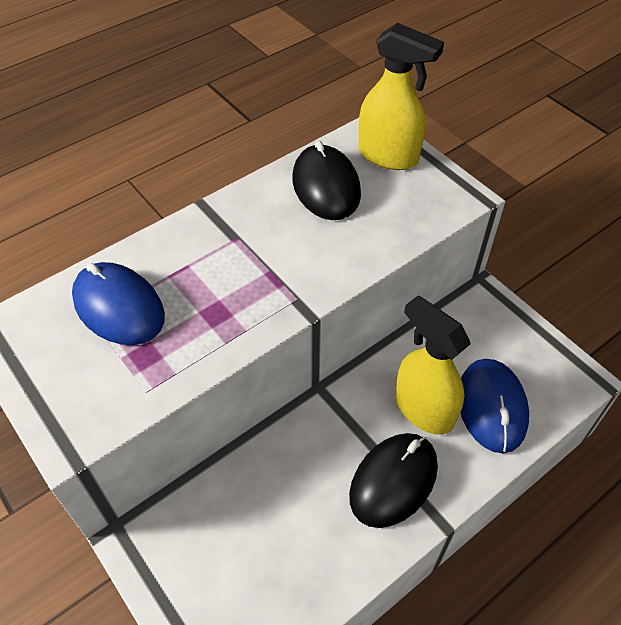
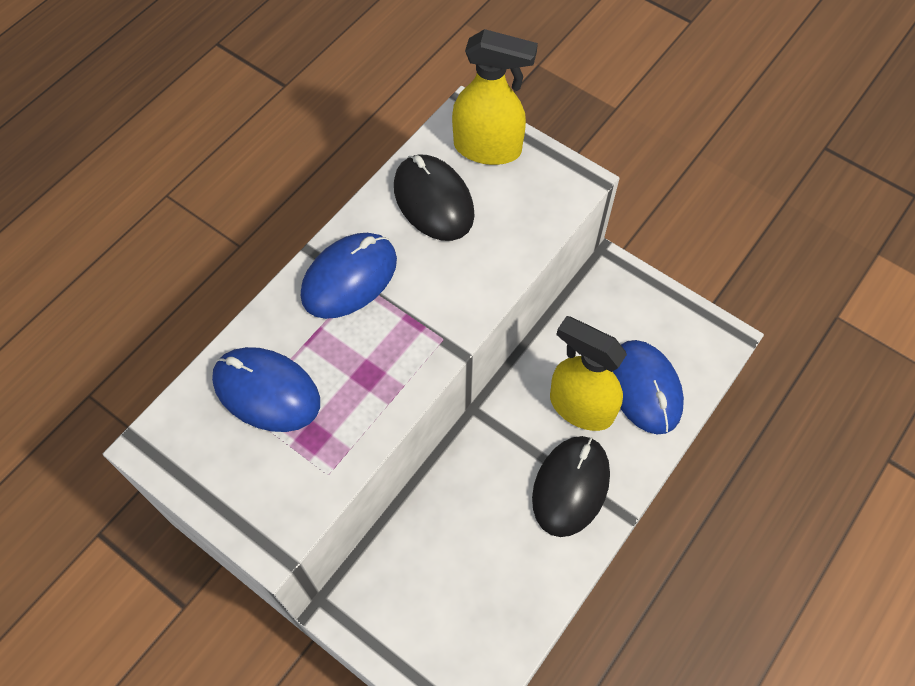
camera: 15 degrees left, 10 degrees up
(229, 232) = (349, 278): none -> blue mouse

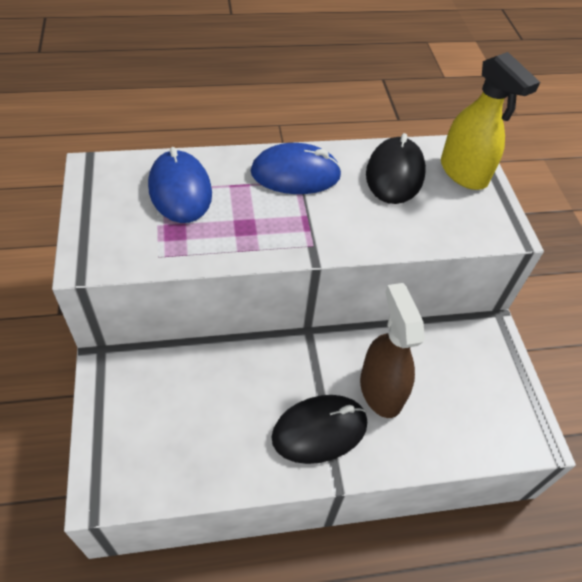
camera: 40 degrees right, 10 degrees down
(580, 407) = (380, 390): yellow spray bottle -> brown spray bottle
(644, 388) = (440, 418): blue mouse -> none

